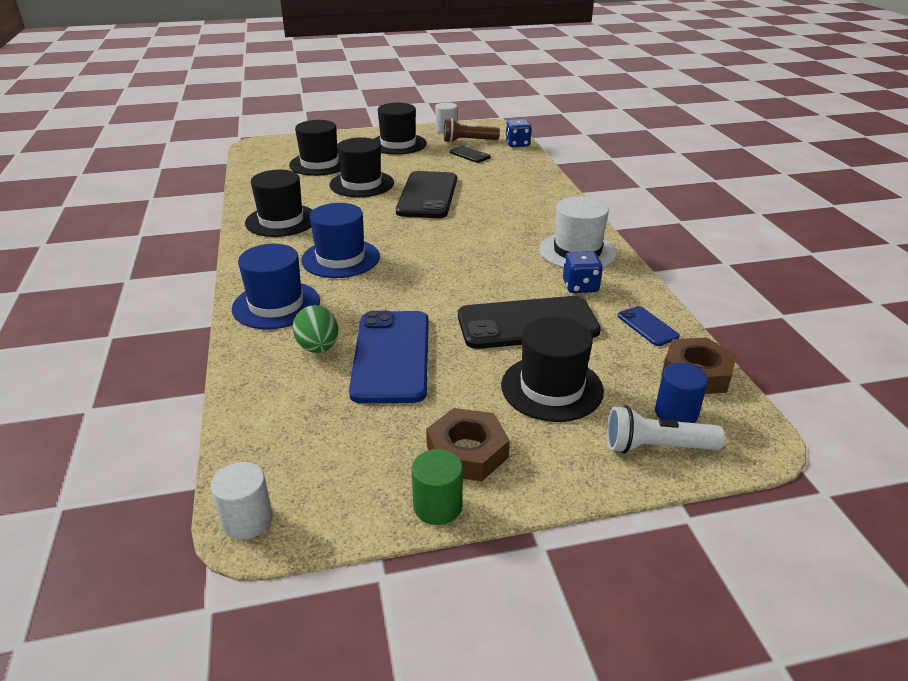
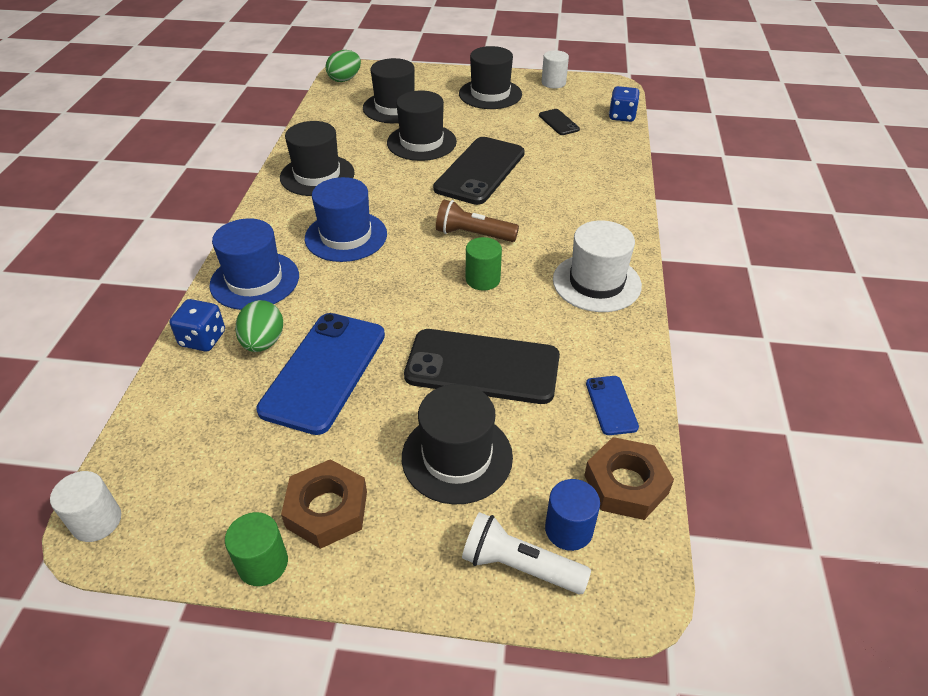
camera: 20 degrees right, 10 degrees up
(258, 151) = (345, 79): none -> green egg
(468, 141) = (568, 103): brown flashlight -> brown flashlight (473, 235)
(484, 266) = (483, 279): none -> green cylinder
(580, 286) = (570, 332): blue dice -> blue dice (203, 339)

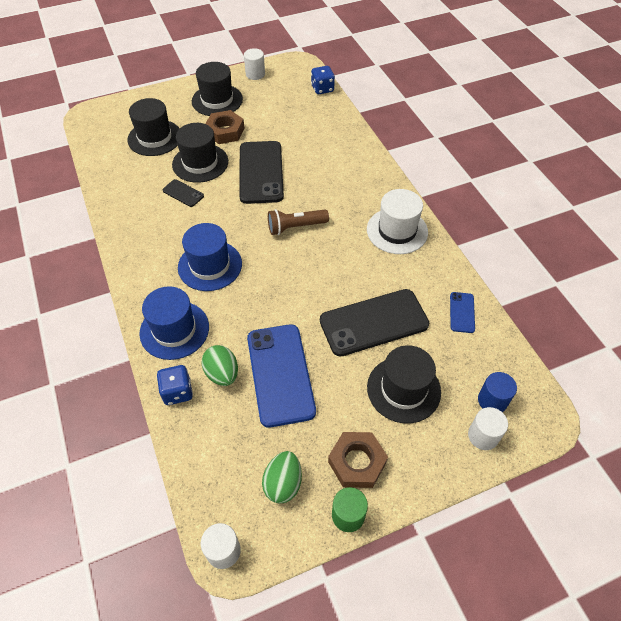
camera: 30 degrees left, 10 degrees up
(317, 175) = (145, 222): black hat -> none
(345, 79) = (92, 124): green egg -> green egg (283, 483)
(483, 279) = (327, 259): green cylinder -> none
(519, 566) = (483, 436): white flashlight -> white cylinder
(558, 122) = (284, 109): black phone -> black phone (183, 193)
(611, 405) = (462, 312): blue phone -> blue phone turned 45 degrees clockwise
(626, 484) = (502, 358): brown nut -> brown nut (225, 131)

